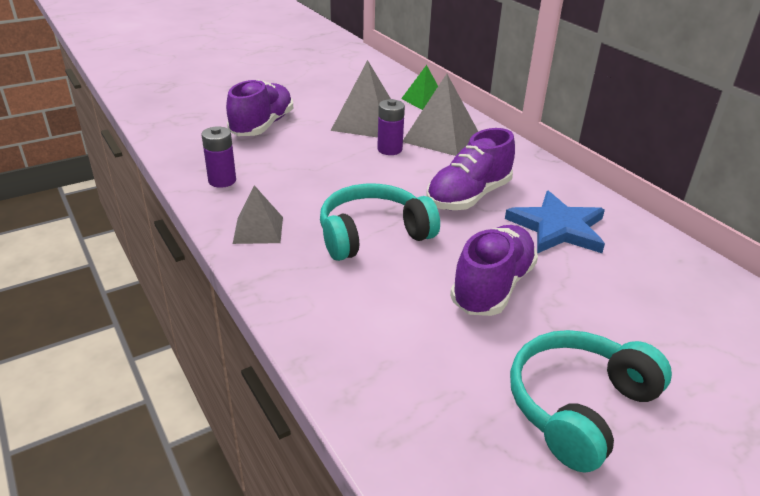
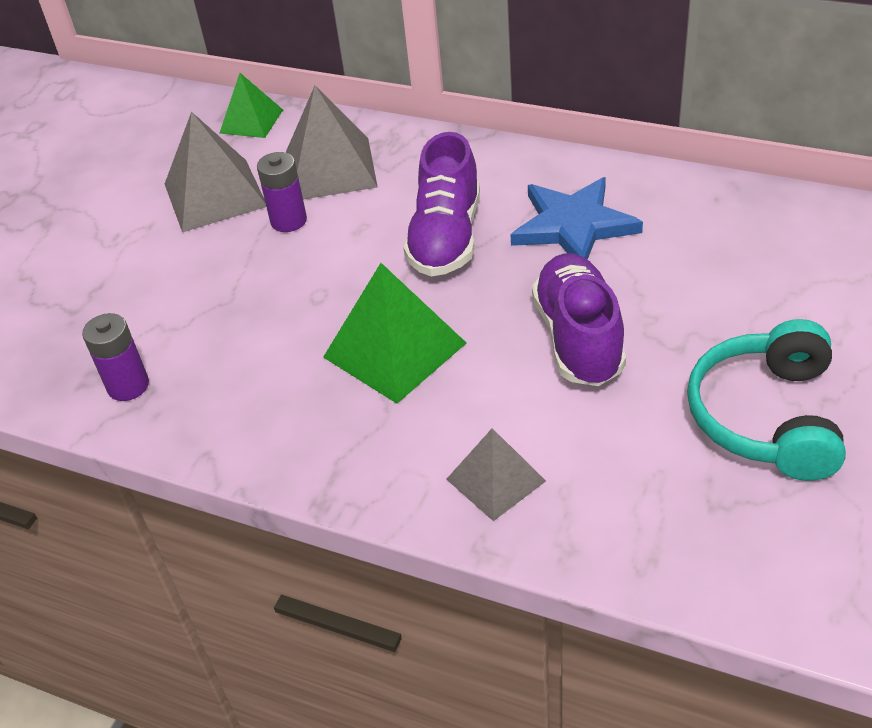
camera: 30 degrees left, 10 degrees up
(258, 230) = (256, 424): grey pyramid -> grey pyramid (495, 479)
(262, 126) = (81, 274): purple shoe -> none
(373, 234) = (394, 350): turquoise headphones -> green pyramid

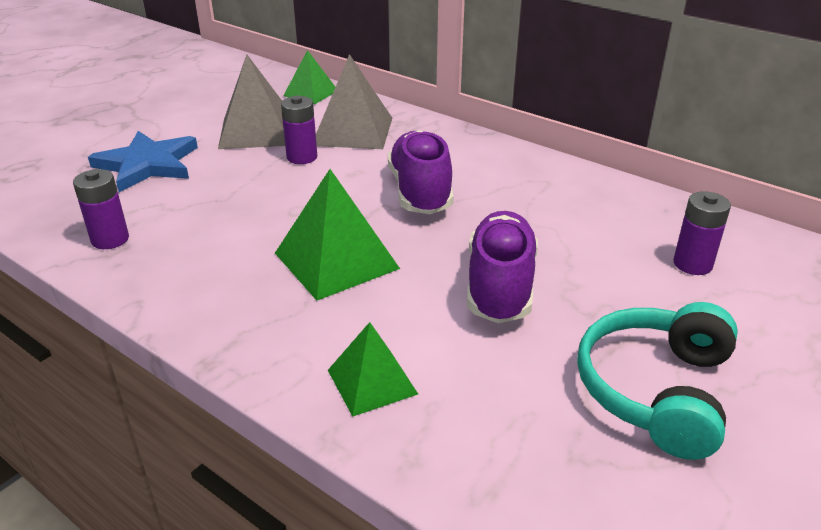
camera: 10 degrees right, 10 degrees down
(446, 238) = (420, 192): purple shoe -> purple shoe turned 150 degrees clockwise
(495, 479) = (372, 381): grey pyramid -> green pyramid
(573, 225) = (531, 204): blue star -> blue star (147, 164)
(762, 262) = (692, 264): none -> purple battery

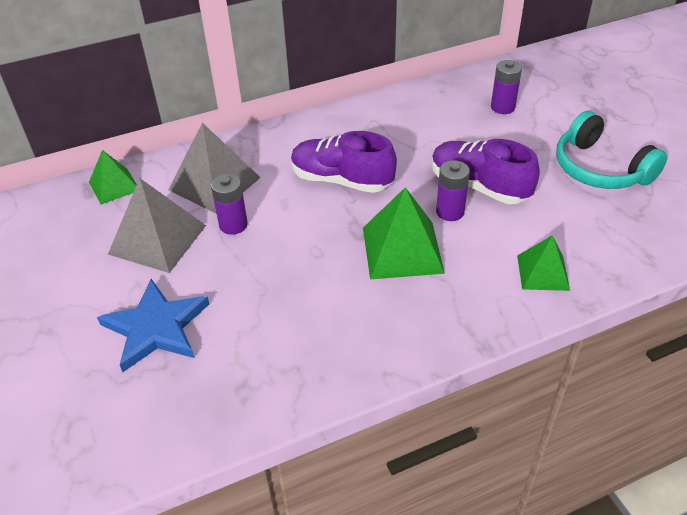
camera: 60 degrees left, 10 degrees up
(110, 239) = (277, 377): purple battery -> purple battery (450, 212)

